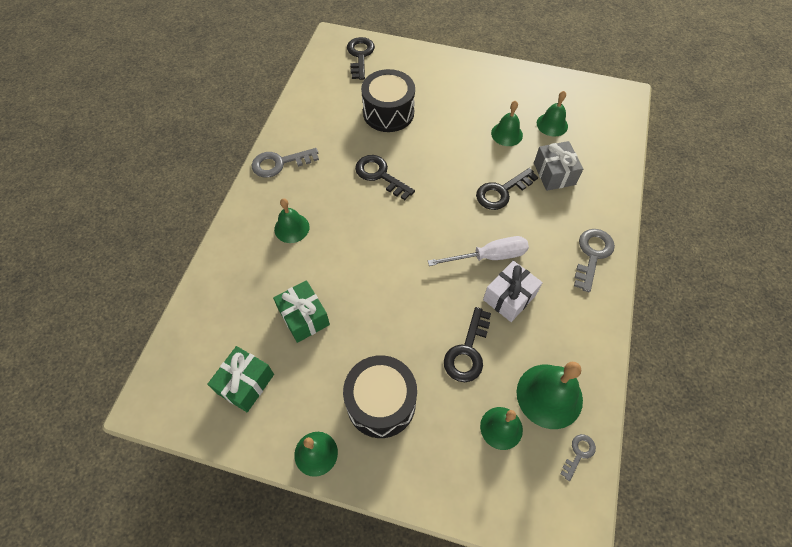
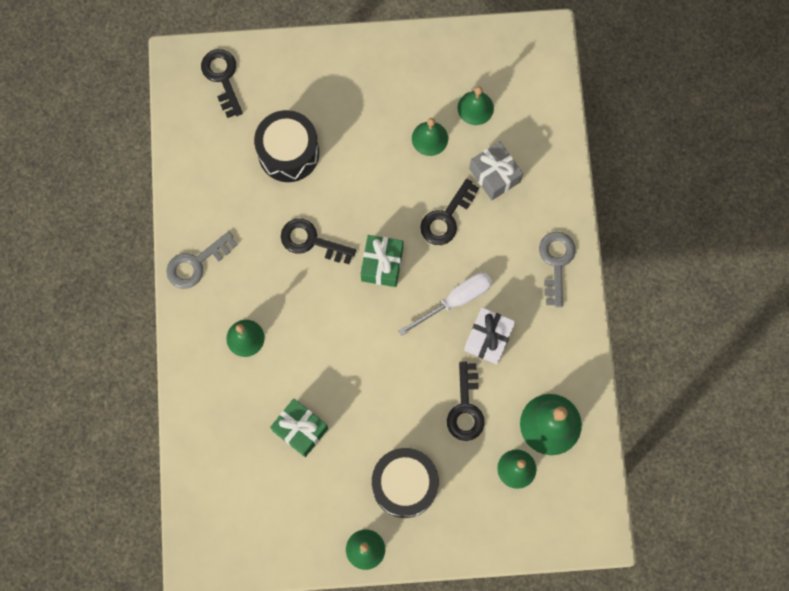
camera: 20 degrees left, 15 degrees up
(245, 383) = (275, 512): green gift -> green gift (382, 264)
(578, 453) = (588, 467): grey key -> none

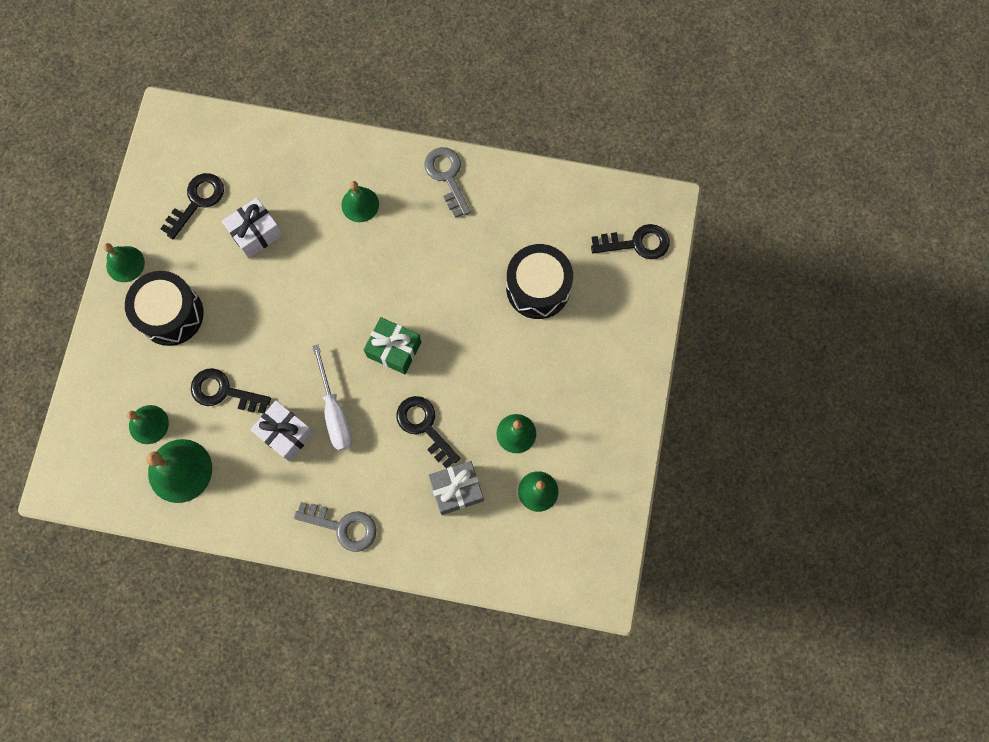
camera: 105 degrees right, 0 degrees up
(300, 429) = (256, 233): green gift -> white gift
(311, 241) = (438, 288): black key -> black key (197, 201)

